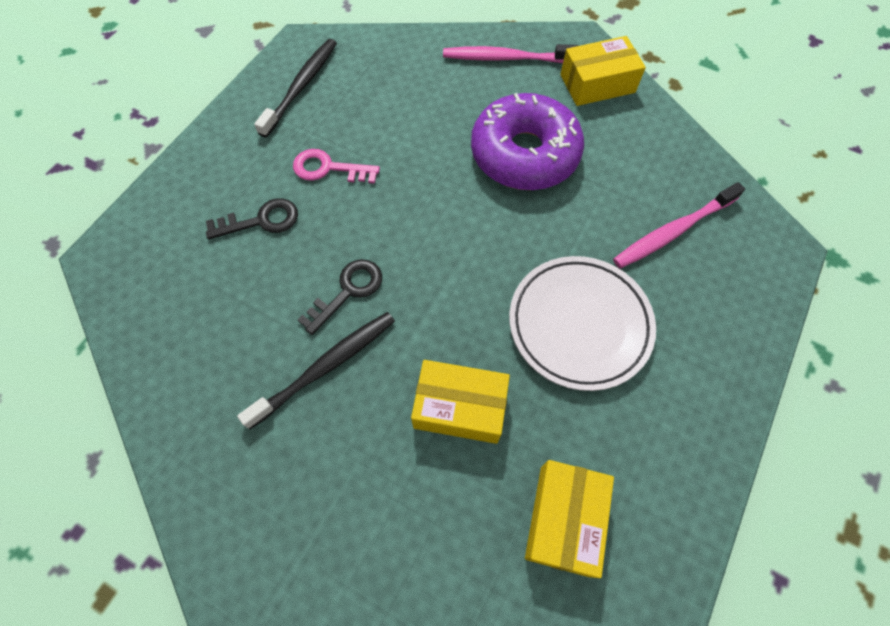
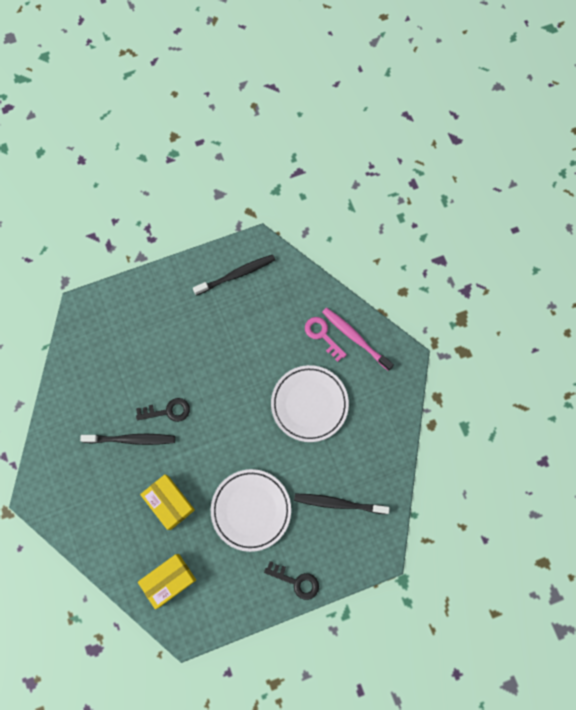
camera: 40 degrees right, 10 degrees up
(261, 220) = (159, 342): black key -> black key (296, 581)
(328, 168) = (210, 337): pink key -> pink key (322, 335)
(524, 154) = (309, 404): purple donut -> white plate
(597, 83) = (387, 392): yellow box -> none
(672, 232) = (338, 503): pink toothbrush -> black toothbrush

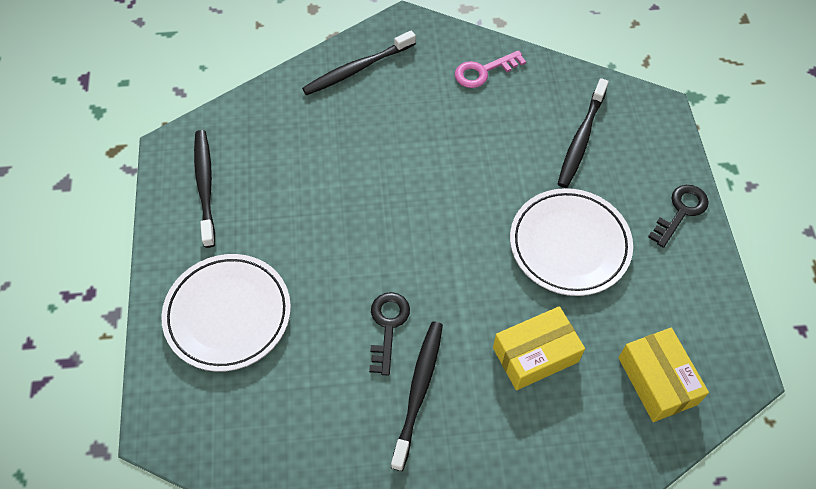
camera: 75 degrees left, 15 degrees down
(309, 404) = (434, 140): white plate -> white plate (228, 315)
(322, 335) = (340, 104): pink key -> pink key (483, 71)
(355, 337) = (357, 69): pink toothbrush -> black toothbrush

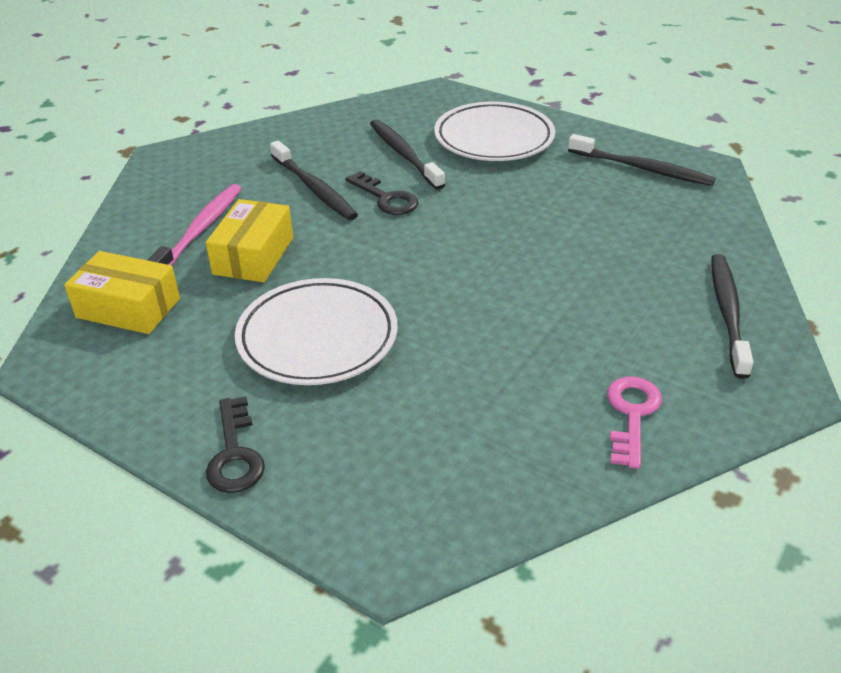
camera: 130 degrees right, 20 degrees down
(542, 424) = (201, 229): none -> pink toothbrush
(581, 139) = (431, 436): black toothbrush -> black toothbrush (403, 154)

